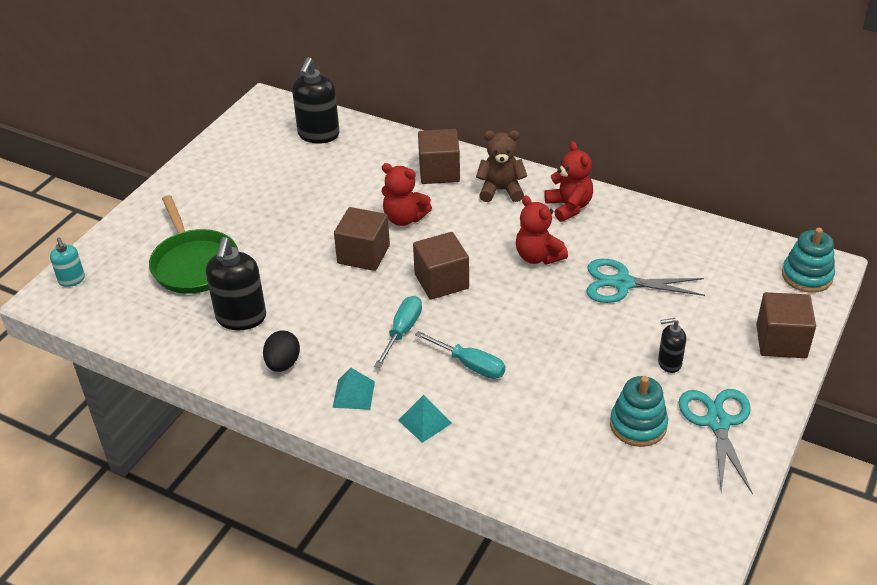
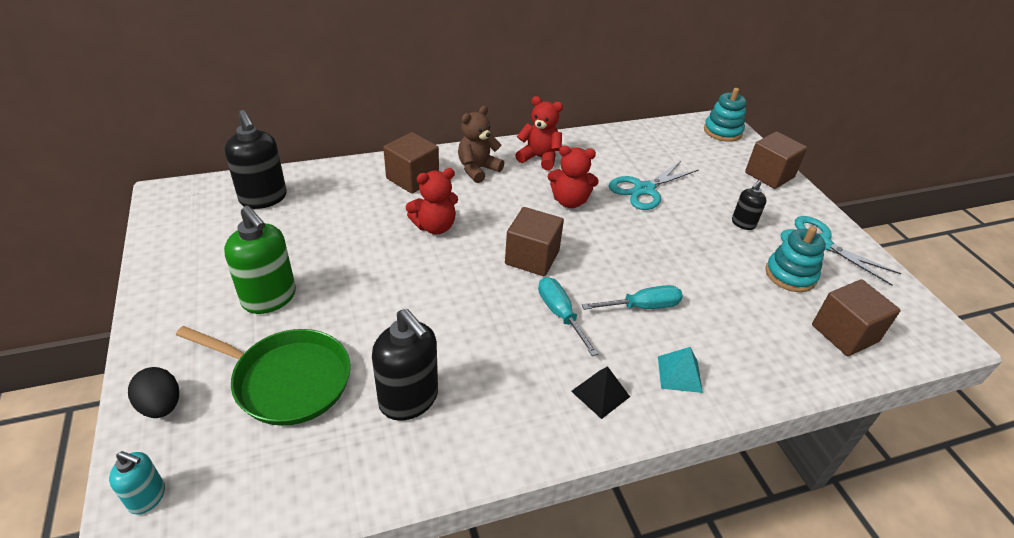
camera: 50 degrees left, 0 degrees up
(242, 208) = (269, 298): none -> green soap dispenser
(283, 364) = (507, 413): black egg -> black egg (161, 406)
(354, 394) = (600, 393): turquoise pyramid -> black pyramid
(363, 254) = (442, 273): brown cube -> brown cube (844, 333)

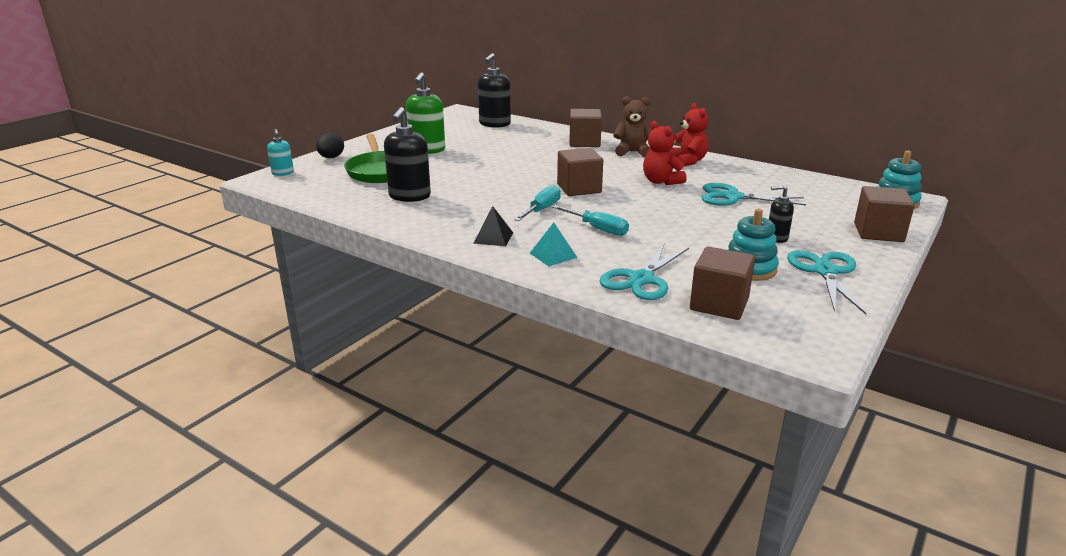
camera: 55 degrees right, 15 degrees down
(435, 226) = (553, 160): red teddy bear -> none
(772, 348) = (641, 279): none -> turquoise scissors

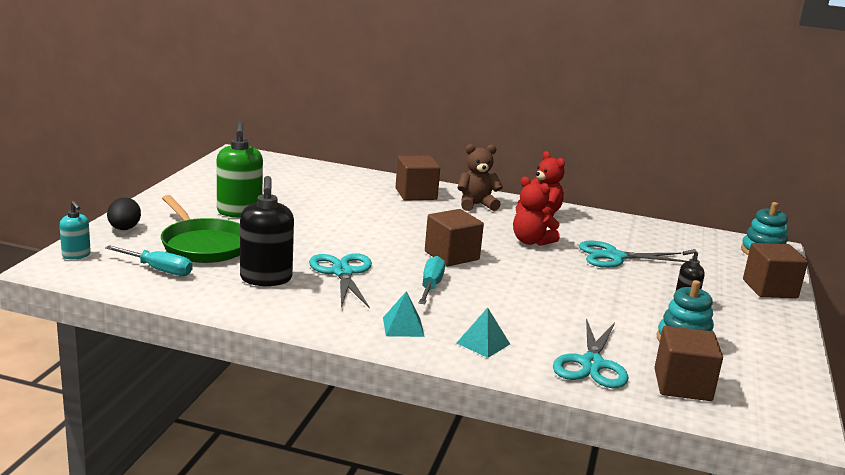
camera: 20 degrees left, 5 degrees down
(493, 238) = (403, 327): black pyramid -> turquoise pyramid
(494, 124) = (295, 172): black soap dispenser -> none
(597, 229) = (506, 306): turquoise screwdriver -> turquoise screwdriver (158, 270)
(825, 272) = (752, 338): turquoise scissors -> turquoise scissors (342, 272)

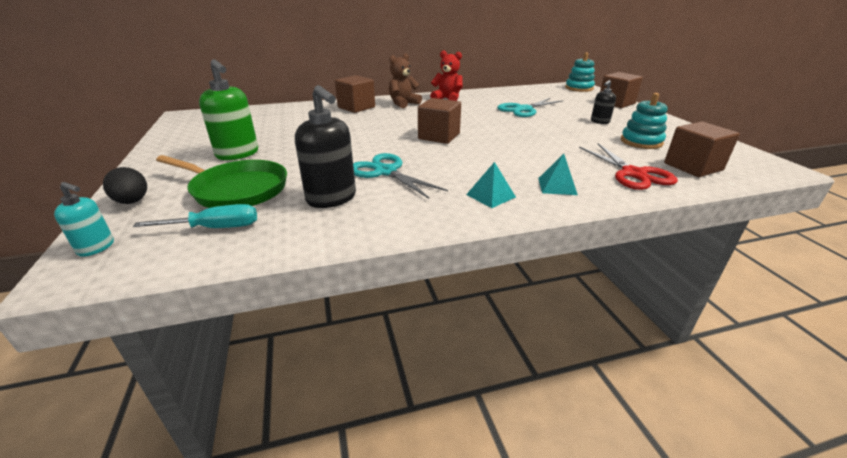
camera: 30 degrees left, 10 degrees up
(431, 286) = (459, 160): turquoise screwdriver -> none
(531, 241) = (468, 114): red teddy bear -> none
(591, 364) = (633, 174): turquoise scissors -> red scissors

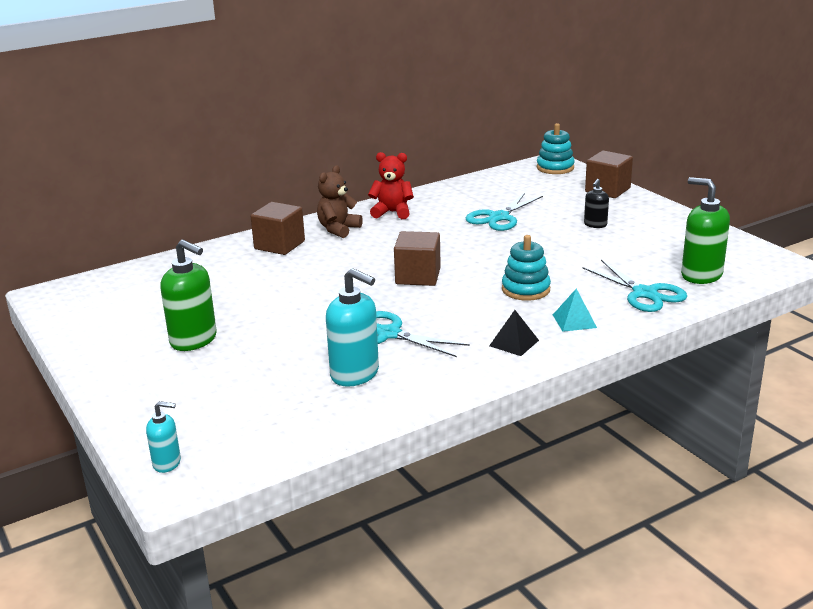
camera: 15 degrees left, 5 degrees down
(132, 202) = (141, 416): black egg -> none
(215, 228) = (264, 424): turquoise screwdriver -> none
(237, 190) = (243, 383): green pan -> none
(331, 198) = (355, 374): black soap dispenser -> turquoise soap dispenser
(491, 195) = (514, 343): turquoise pyramid -> black pyramid
(633, 174) = (644, 293): red scissors -> turquoise scissors
(641, 142) = (646, 249): turquoise stacking toy -> turquoise stacking toy (525, 289)
(693, 167) = (701, 275): brown cube -> green soap dispenser

